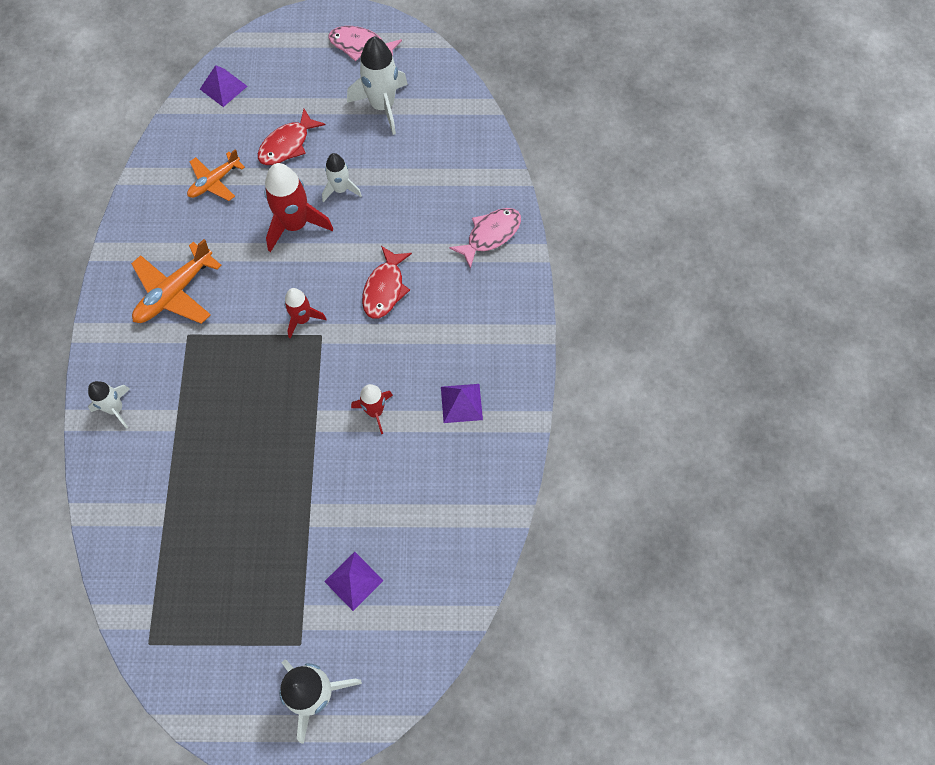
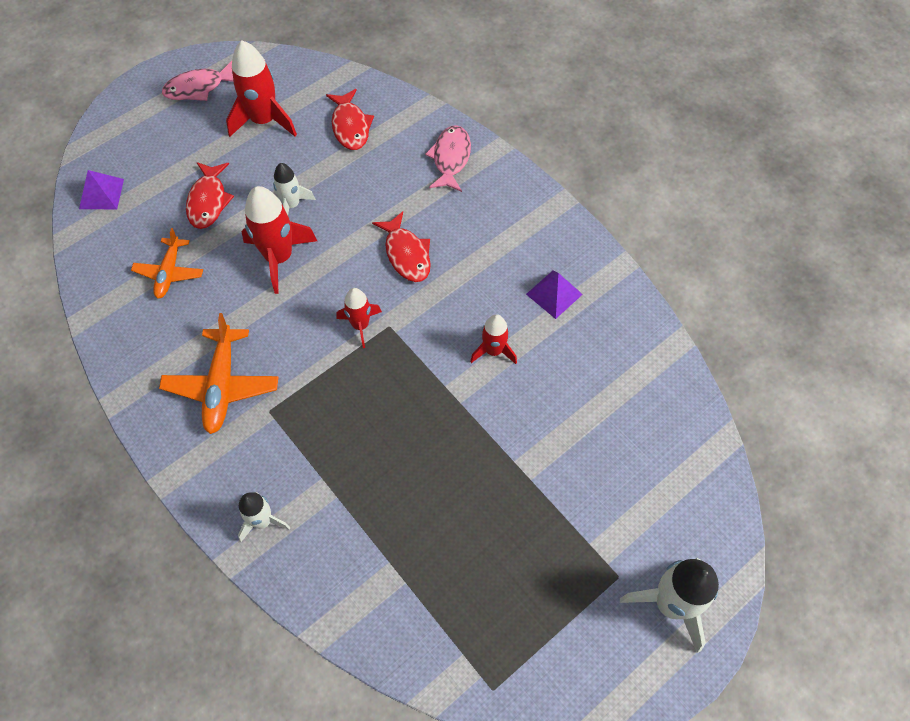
camera: 40 degrees left, 5 degrees down
(353, 580) = (609, 491): purple pyramid -> none
(382, 106) = (264, 121): white rocket -> red rocket
(440, 155) = (350, 126): none -> red fish

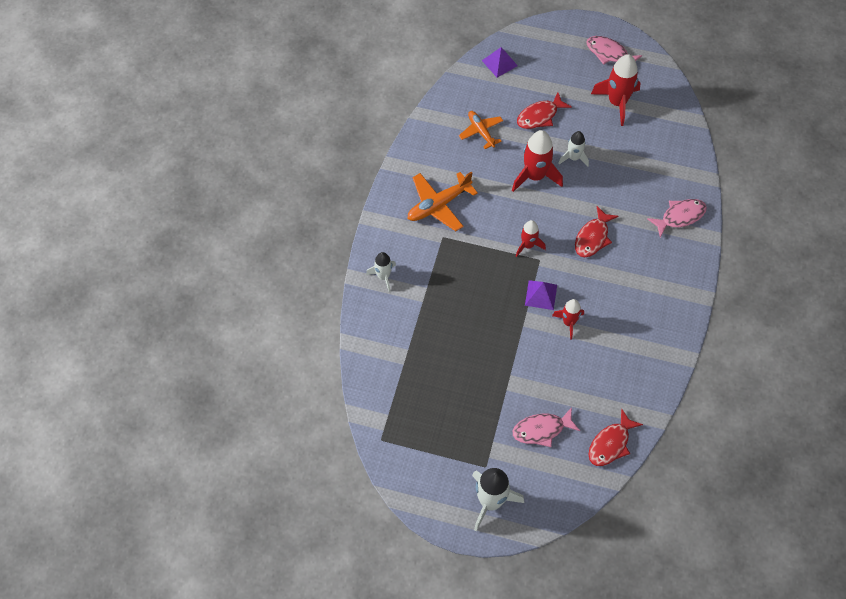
camera: 55 degrees right, 0 degrees up
(169, 273) = (481, 131): orange plane -> orange plane turned 90 degrees clockwise
(350, 126) = (654, 149): red fish -> red fish (611, 444)
(554, 294) = (633, 332): purple pyramid -> purple pyramid (541, 295)
(611, 475) = (541, 430): none -> pink fish

